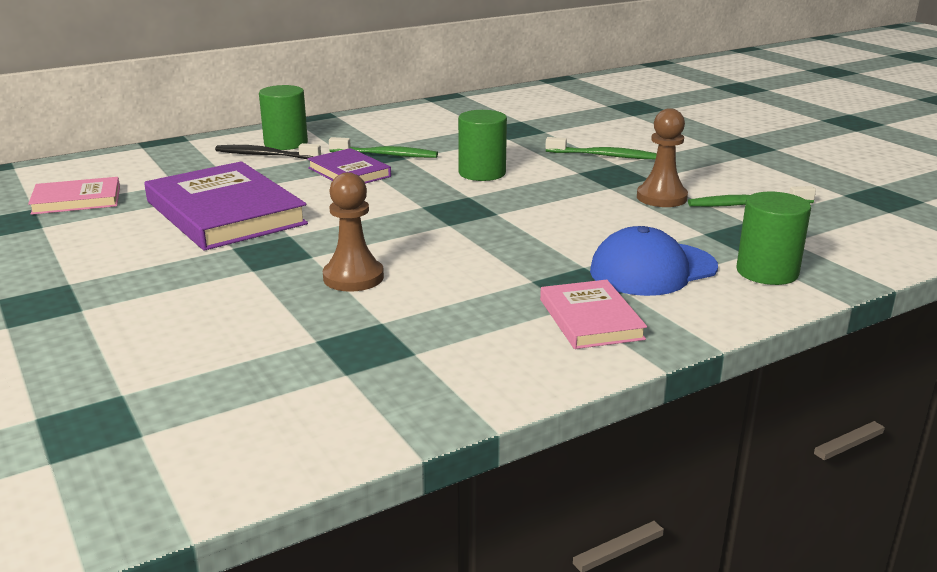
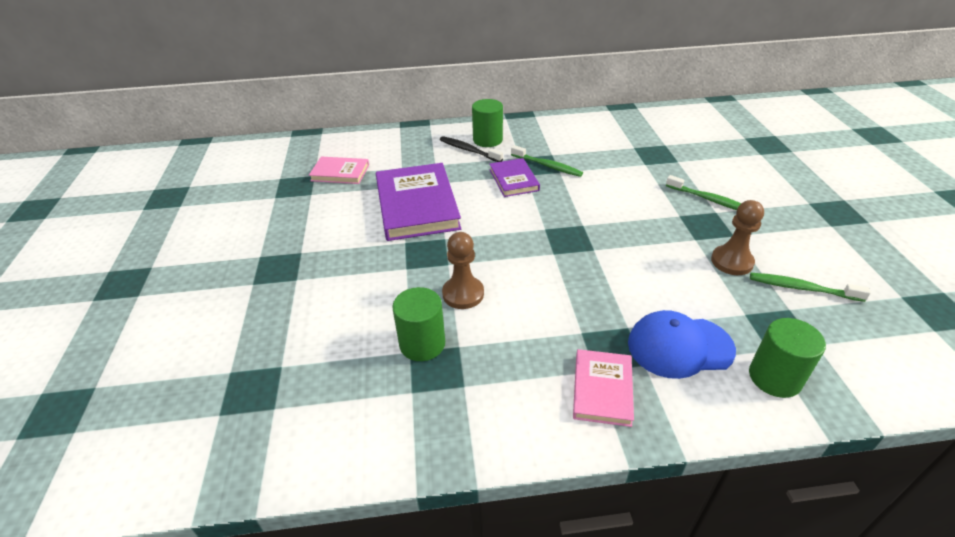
camera: 25 degrees right, 15 degrees up
(482, 173) = (605, 201): green cylinder -> green cylinder (422, 344)

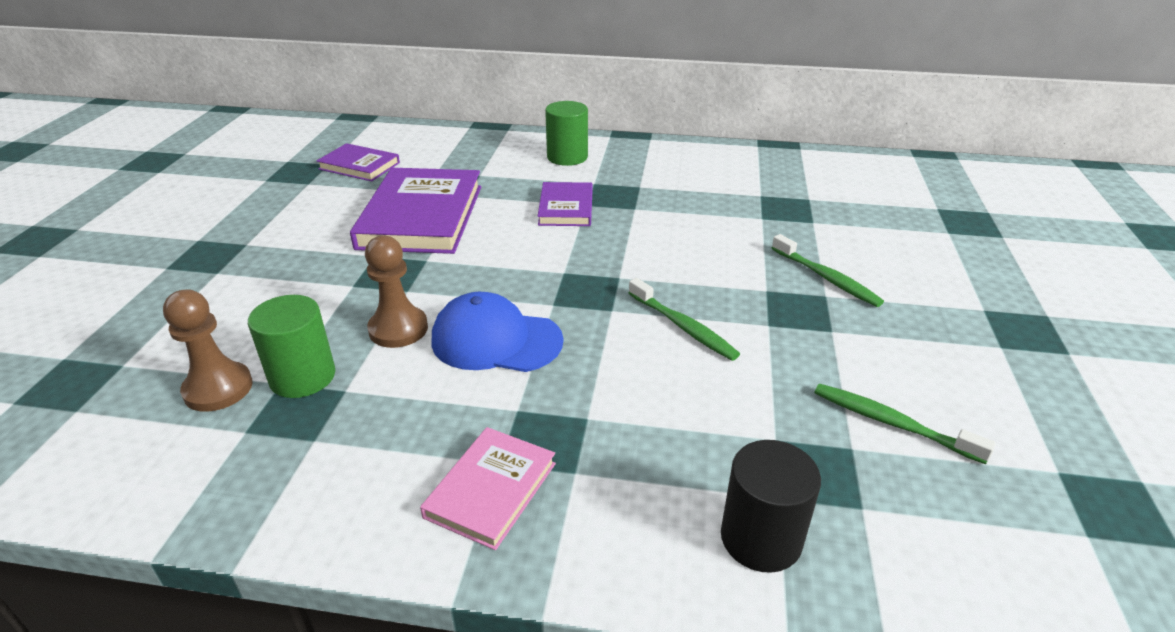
camera: 15 degrees right, 5 degrees down
(340, 173) = (359, 166): pink book -> purple book
(469, 150) = (534, 165): black toothbrush -> none
(547, 166) = (623, 199): green toothbrush -> green toothbrush (683, 327)
(679, 346) = (643, 460): blue cap -> blue cap (496, 340)
(731, 262) = (803, 364): brown pawn -> brown pawn (218, 389)
(774, 377) = (761, 538): green cylinder -> black cylinder

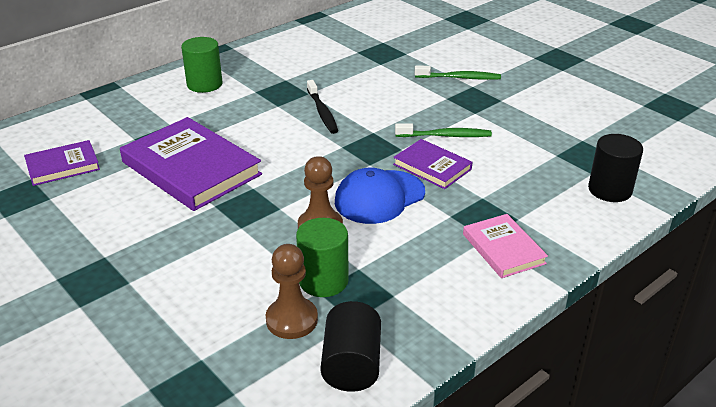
camera: 50 degrees left, 0 degrees up
(161, 469) = (352, 365): none -> black cylinder
(566, 208) = (270, 114): purple book -> purple book (432, 167)
(611, 231) = (322, 112): none -> black toothbrush
(892, 423) = (579, 122): green toothbrush -> none

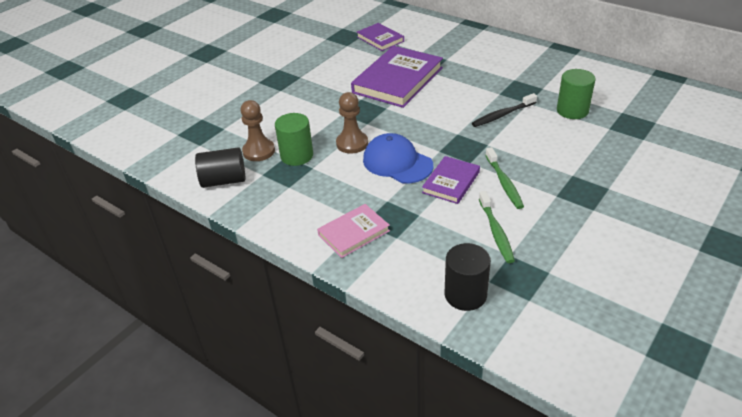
camera: 80 degrees right, 5 degrees up
(204, 84) = (509, 57): green cylinder -> green cylinder (572, 110)
(459, 78) = (619, 178): green toothbrush -> green toothbrush (496, 232)

